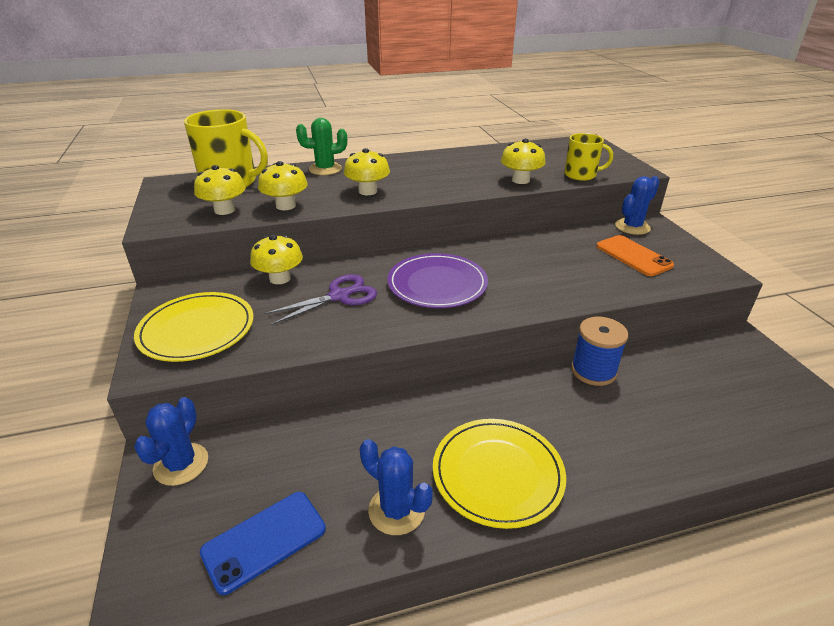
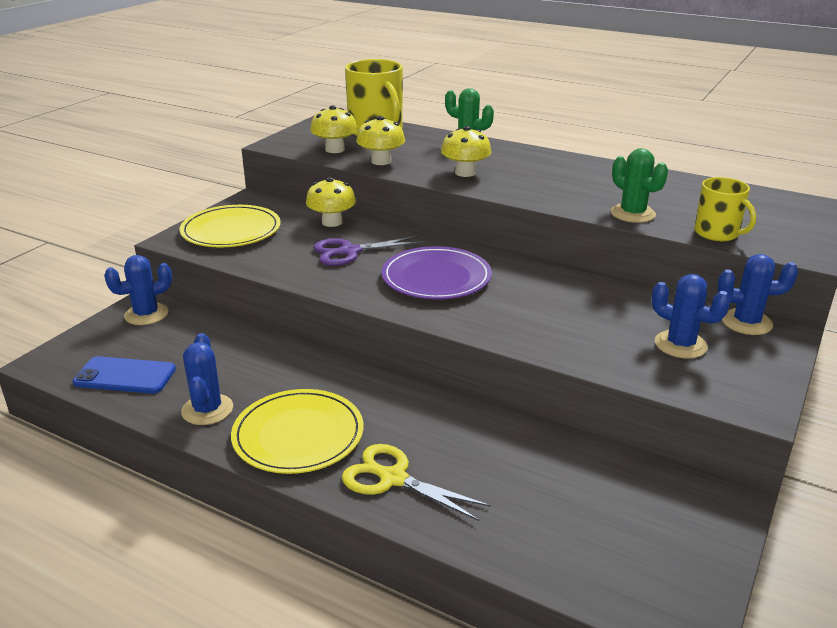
camera: 45 degrees right, 5 degrees down
(339, 296) = (349, 252): purple scissors -> purple scissors turned 150 degrees clockwise
(520, 180) = (632, 214): yellow mushroom -> green cactus
(593, 371) = (501, 427): blue spool -> none
(604, 455) = (392, 478): none -> yellow scissors
(633, 256) = (680, 345): orange phone -> blue cactus

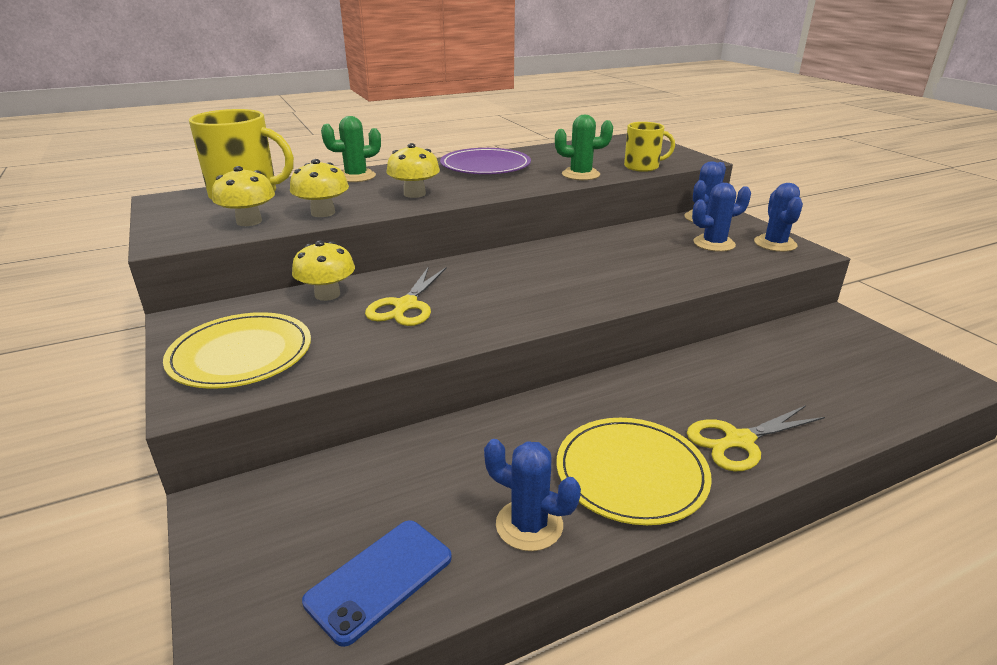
camera: 55 degrees left, 0 degrees up
(146, 314) = (248, 512): blue cactus -> blue cactus (775, 244)
(349, 252) = (405, 306): purple scissors -> yellow scissors
(436, 277) = (514, 285): purple plate -> purple plate (485, 166)

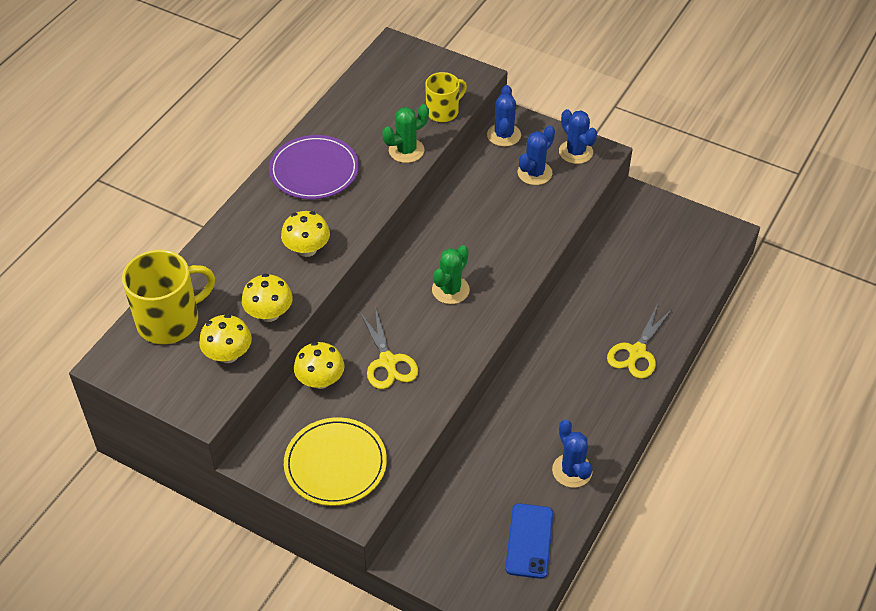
camera: 35 degrees left, 20 degrees up
(356, 176) = (225, 244): green cactus -> green cactus (450, 290)
(529, 525) = (572, 471): blue cactus -> blue cactus turned 75 degrees clockwise
(631, 473) = (597, 408): yellow plate -> none

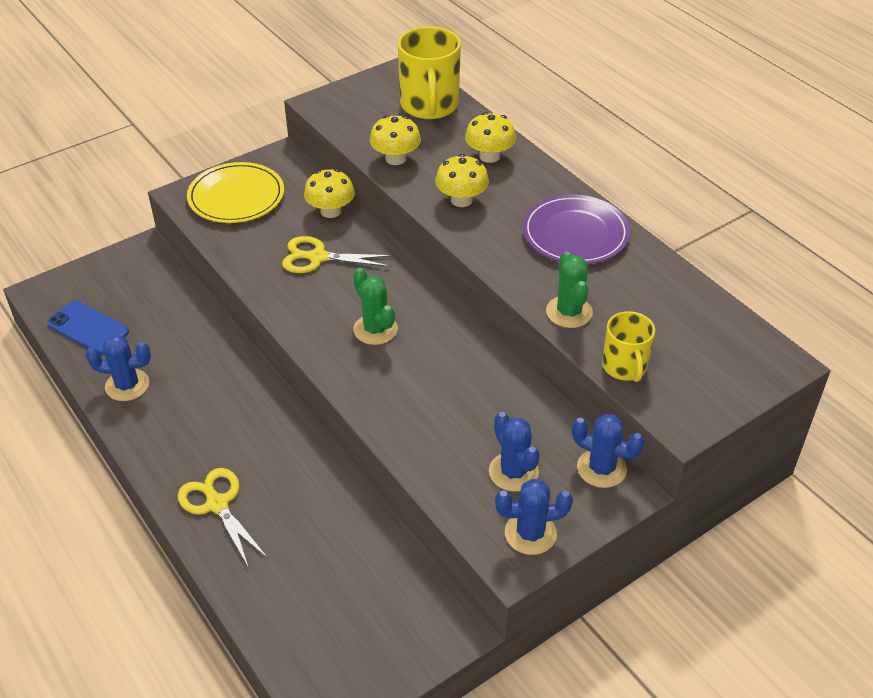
camera: 115 degrees right, 5 degrees down
(228, 354) = (366, 127): yellow mushroom -> yellow mushroom (489, 156)

